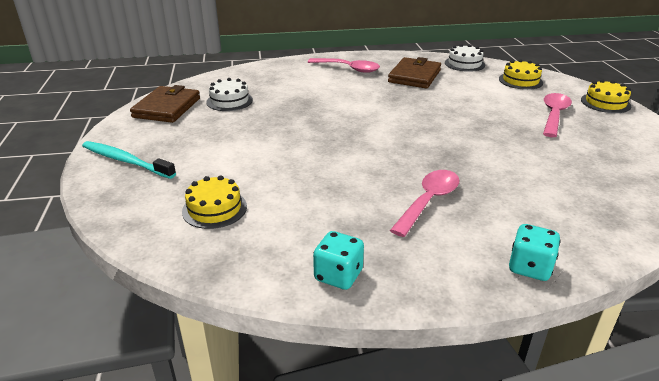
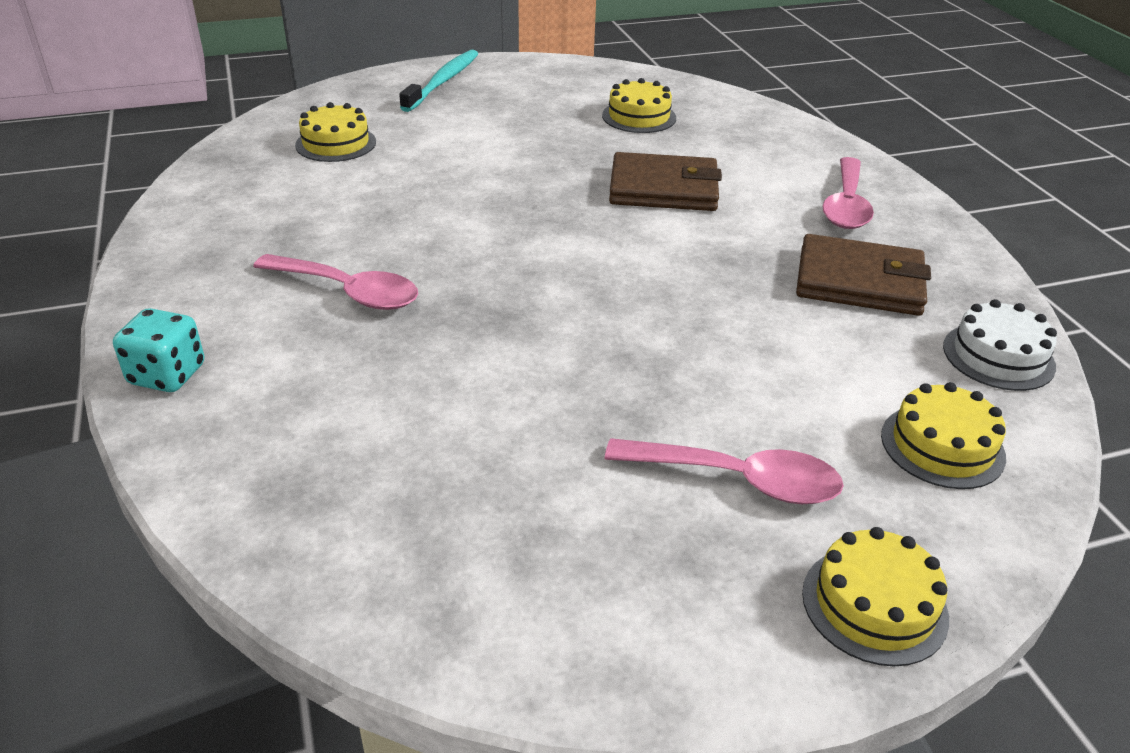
camera: 80 degrees right, 5 degrees up
(167, 108) = (596, 81): brown wallet -> brown wallet (663, 189)
(229, 101) = (639, 117): white cake -> yellow cake
(338, 275) = (190, 227): turquoise dice -> none

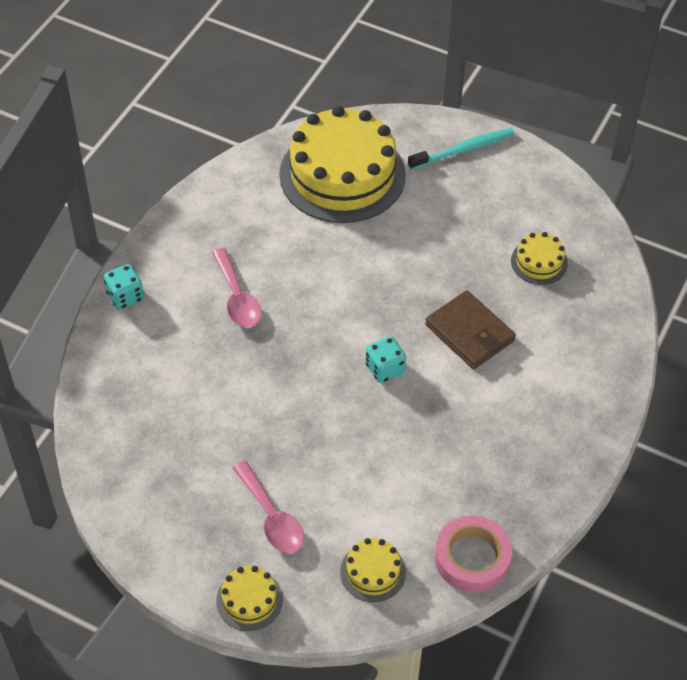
camera: 45 degrees right, 15 degrees up
(336, 143) = (342, 174): yellow cake -> yellow cake, size x2.32
(628, 258) = (385, 369): none -> turquoise dice
(846, 205) = (552, 417): pink spoon -> none
(859, 282) = (476, 469): brown wallet -> none
(998, 356) = (472, 558): white cake -> pink tape

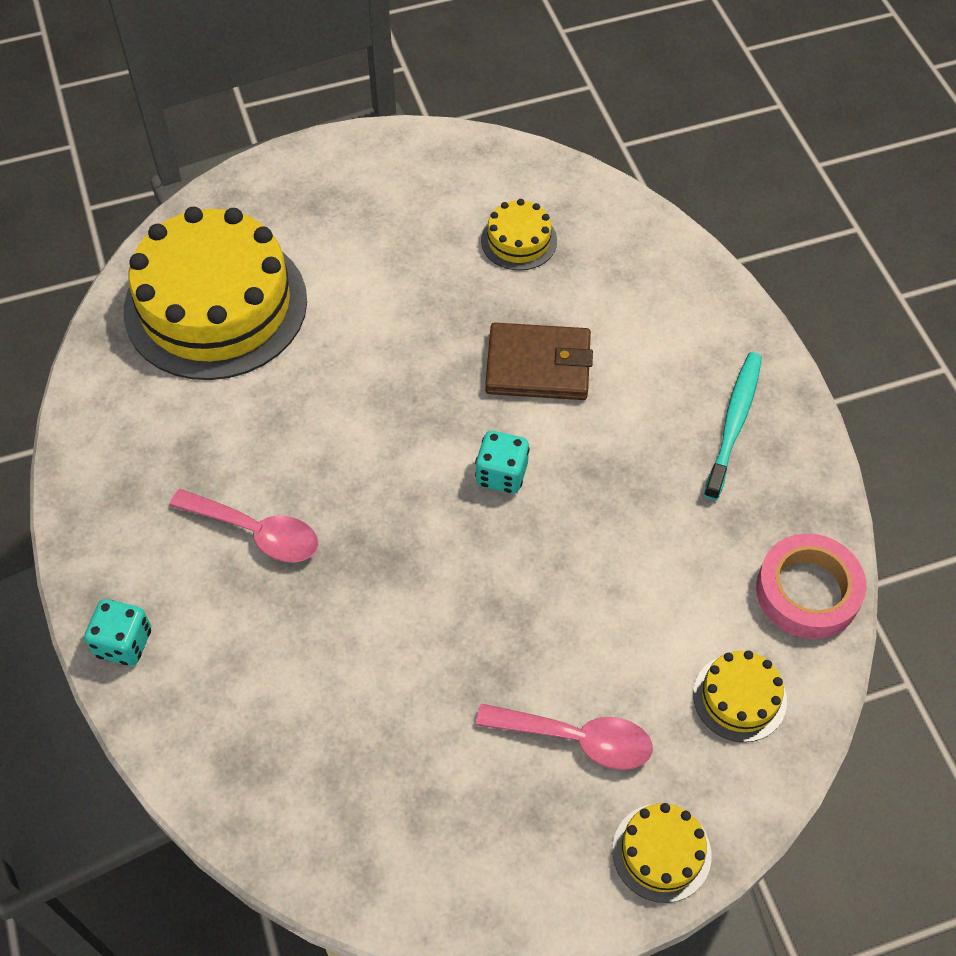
camera: 45 degrees left, 5 degrees up
(464, 150) = (313, 183): turquoise toothbrush -> turquoise toothbrush (734, 423)

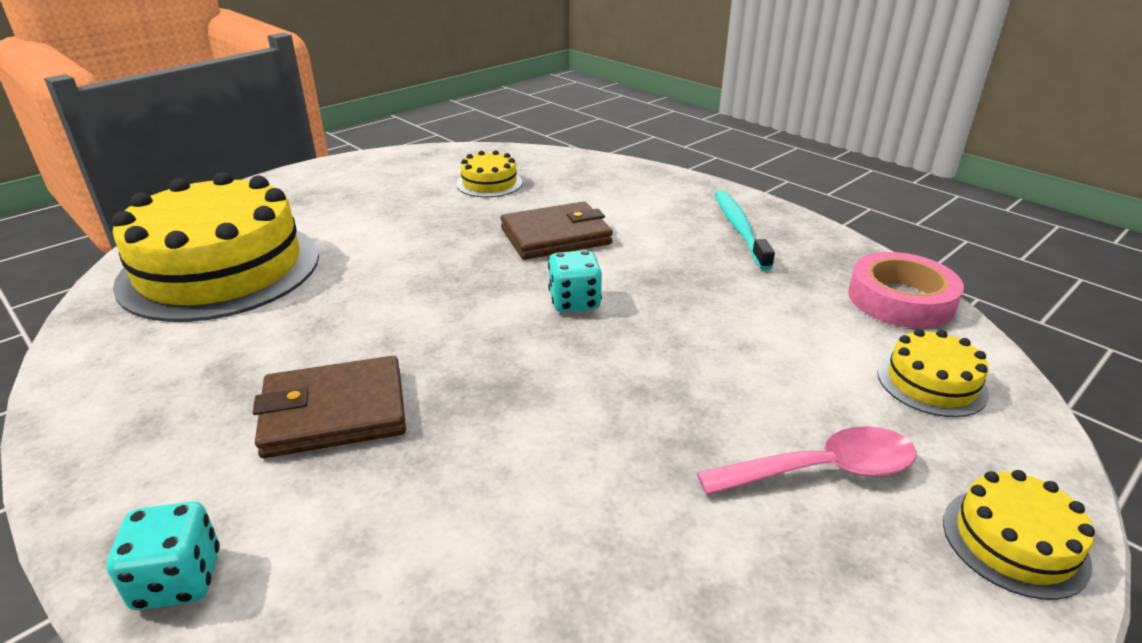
camera: 25 degrees left, 25 degrees down
(256, 532) = (334, 412): pink spoon -> brown wallet

